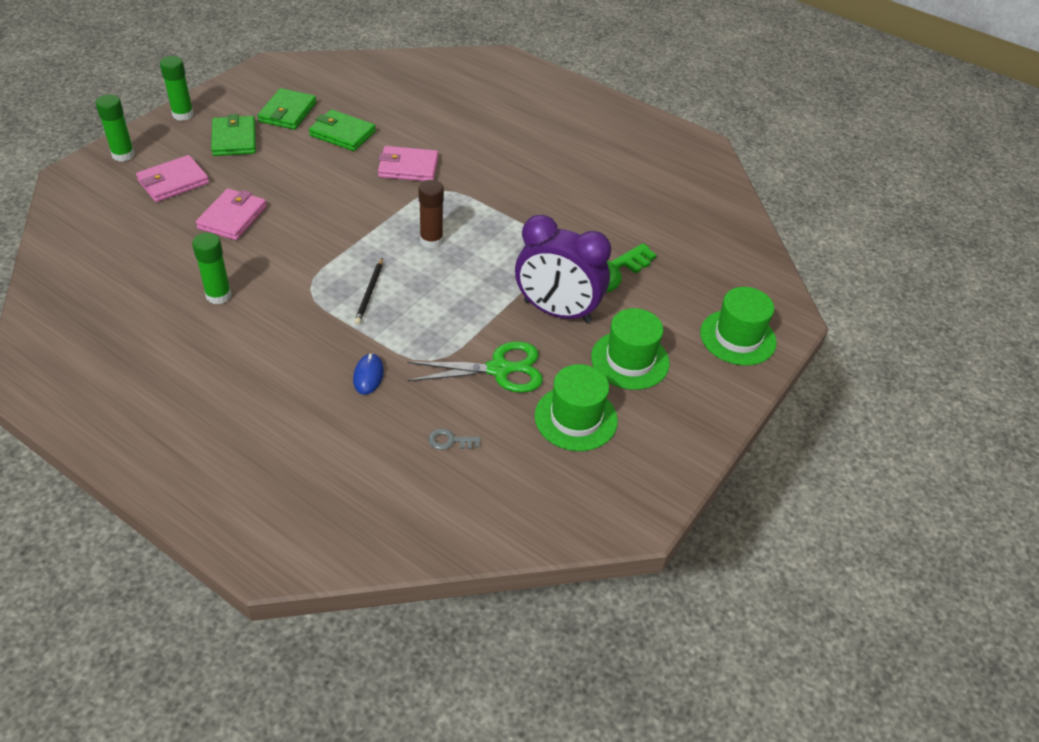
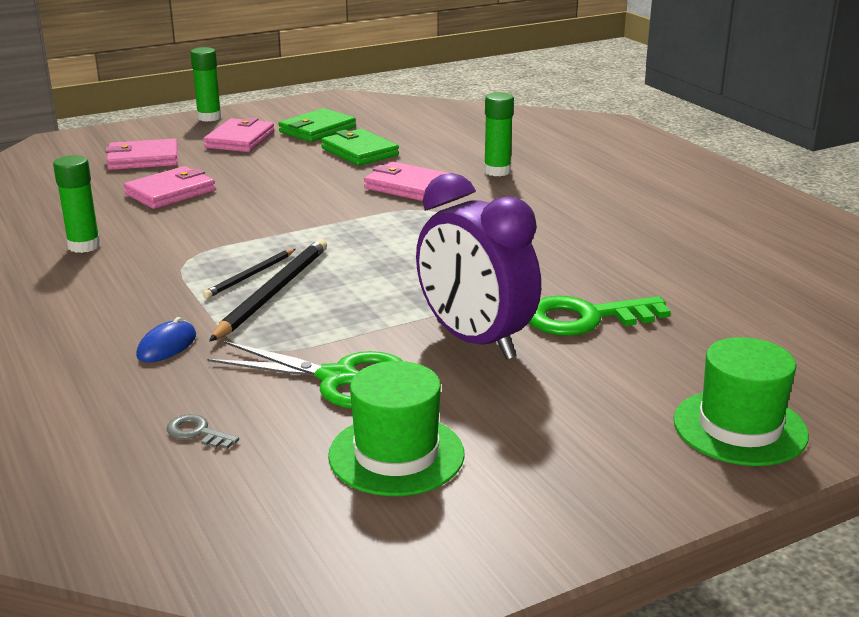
camera: 30 degrees right, 20 degrees down
(123, 155) = (119, 135): green glue stick -> green glue stick (497, 171)
(234, 139) = (240, 140): green wallet -> pink wallet
(398, 304) = (273, 292): none -> black pencil
(431, 240) = (373, 247): brown glue stick -> none
(630, 360) = (537, 412): green hat -> none

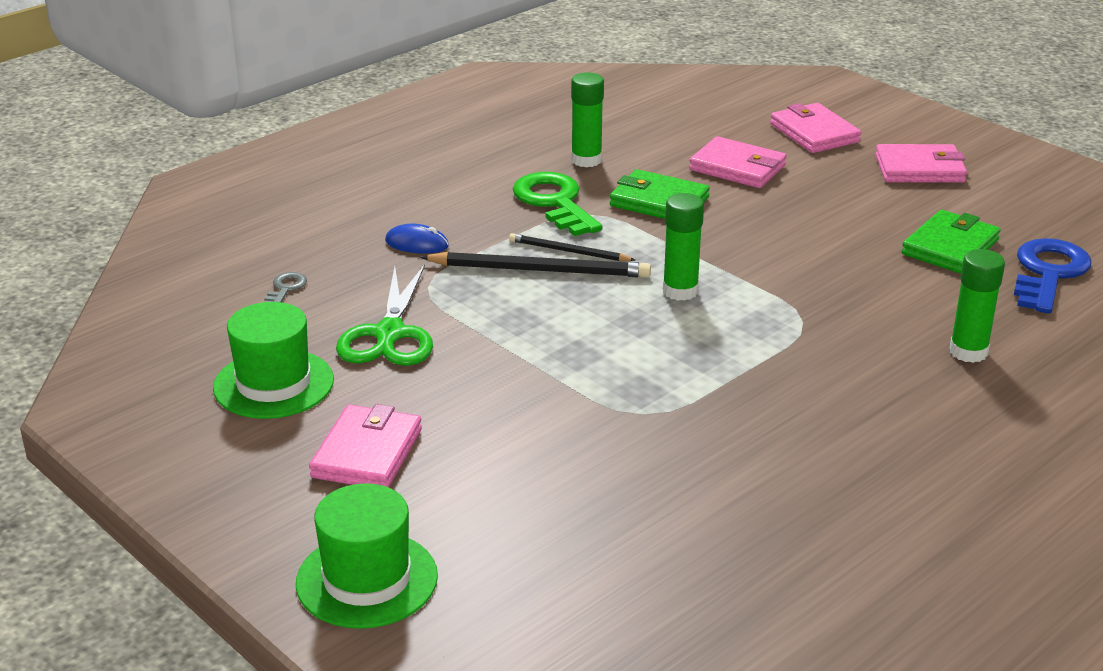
camera: 75 degrees right, 5 degrees up
(209, 117) = (974, 136): green glue stick -> green glue stick (680, 291)
(317, 129) = (1000, 207): green wallet -> green wallet (659, 202)
(407, 186) = (863, 297): pink wallet -> pink wallet (367, 453)
(414, 135) = (1048, 273): none -> blue key
(475, 340) = (489, 396): purple clock -> none
(585, 318) = (569, 461): green key -> green key (554, 202)

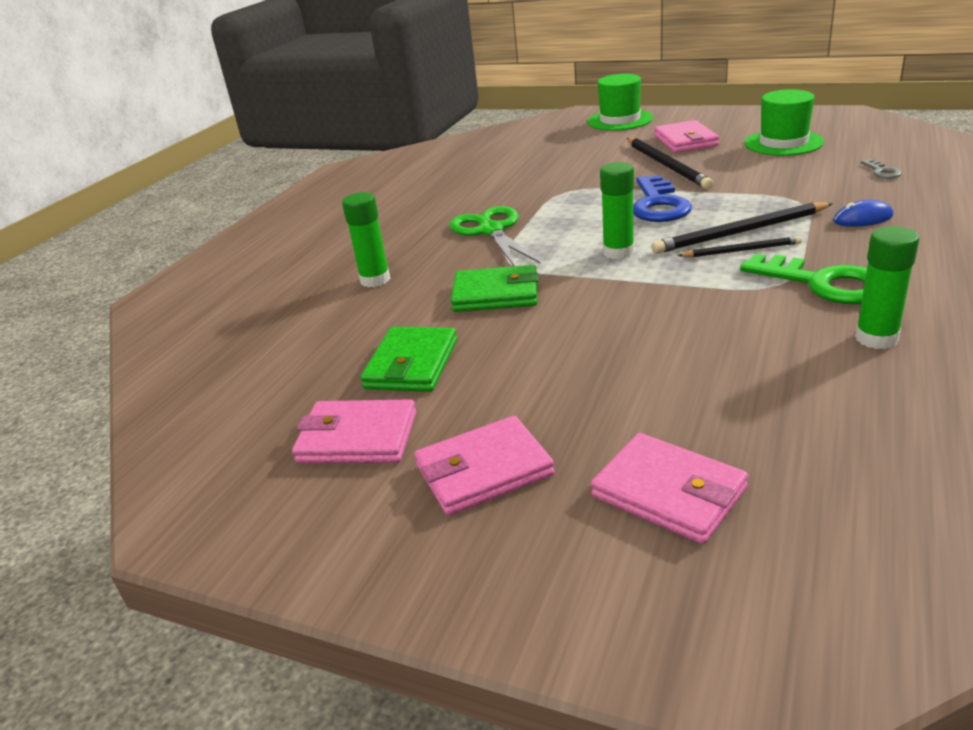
camera: 160 degrees right, 0 degrees up
(389, 335) = (768, 174): green scissors -> green scissors (491, 230)
(467, 406) = (666, 165): none -> black pencil
(659, 202) = (732, 317): green wallet -> green wallet (496, 294)
(737, 168) = (704, 389): pink wallet -> pink wallet (357, 438)
(1048, 273) = (310, 367): blue key -> blue key (658, 205)

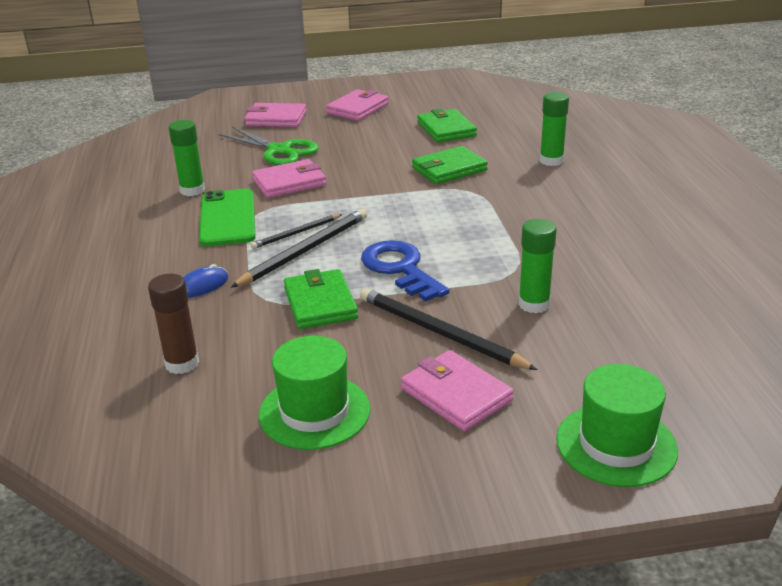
camera: 145 degrees right, 0 degrees up
(357, 438) = (428, 104): pink wallet -> pink wallet (289, 182)
(491, 230) = (525, 213): green scissors -> green scissors (280, 151)
(618, 252) = (393, 214): green glue stick -> green glue stick (534, 304)
(748, 191) = (320, 303): none -> green wallet
(824, 283) = (227, 218): green key -> green phone
(882, 172) = (182, 363): grey key -> brown glue stick

